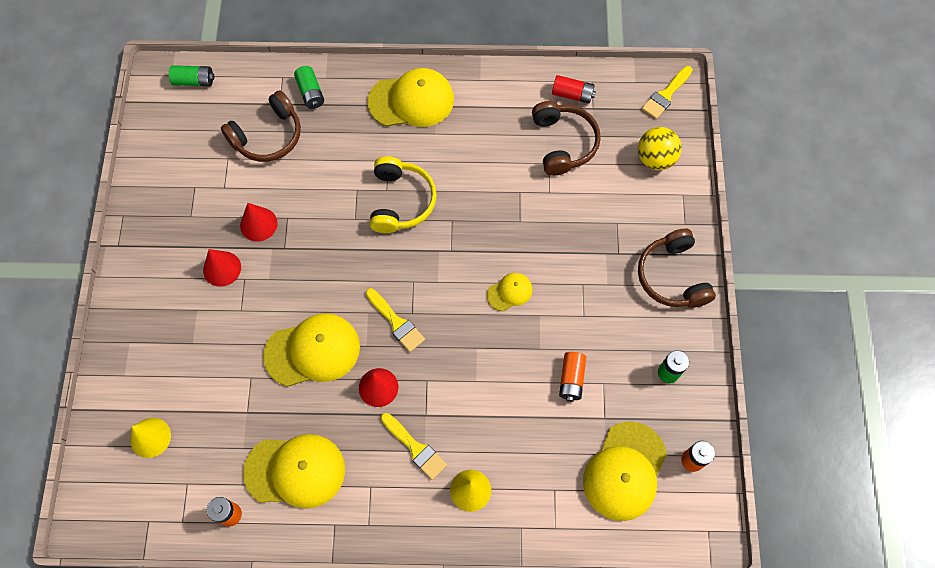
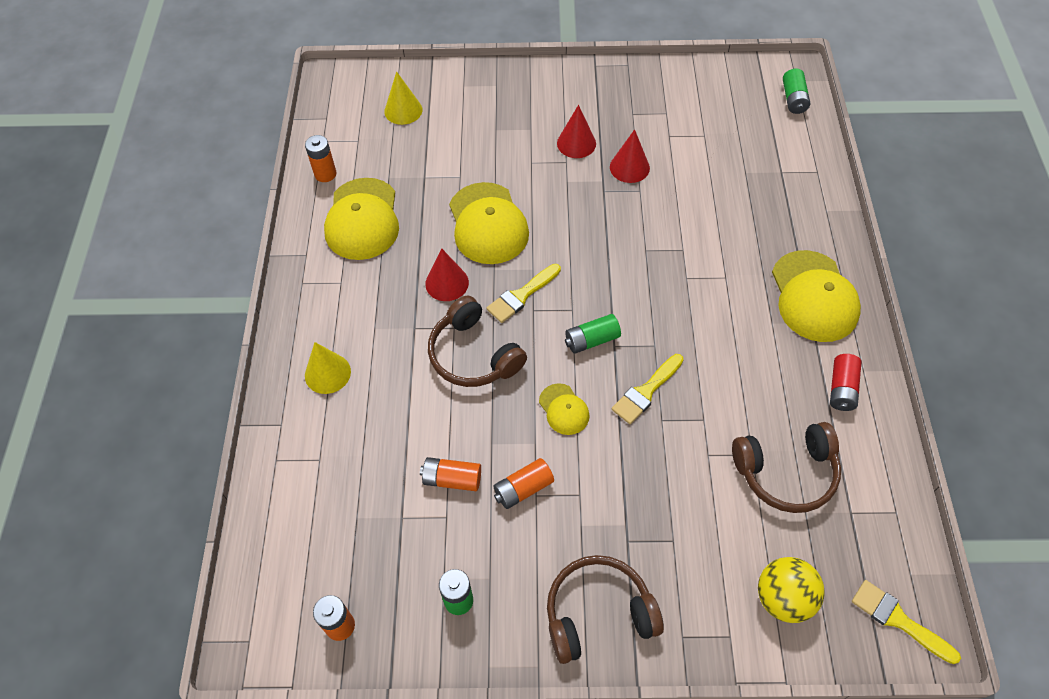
camera: 90 degrees right, 10 degrees down
(268, 136) = (737, 165): brown headphones -> brown headphones (474, 354)
(310, 93) = (802, 198): green battery -> green battery (591, 340)
(400, 201) = (673, 292): yellow headphones -> none
(415, 448) = (378, 320): yellow brush -> yellow brush (646, 391)
(572, 94) = (867, 485): red battery -> red battery (842, 389)
(578, 325) = (523, 489): none -> orange battery
(624, 471) = (333, 539): yellow cap -> none

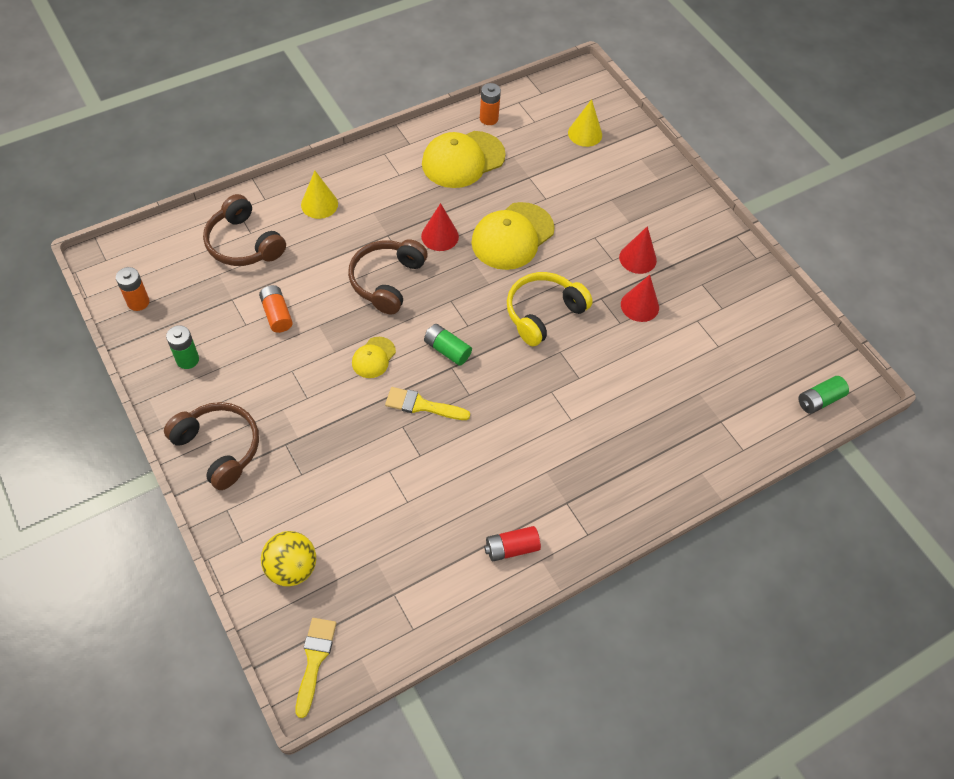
camera: 55 degrees right, 0 degrees up
(521, 295) = (459, 287): yellow brush -> none
(523, 489) = (292, 360): orange battery -> none
(594, 242) = (543, 313): none -> yellow headphones
(786, 472) = (404, 532): brown headphones -> brown headphones (244, 243)
(814, 296) = (595, 494): yellow cap -> none

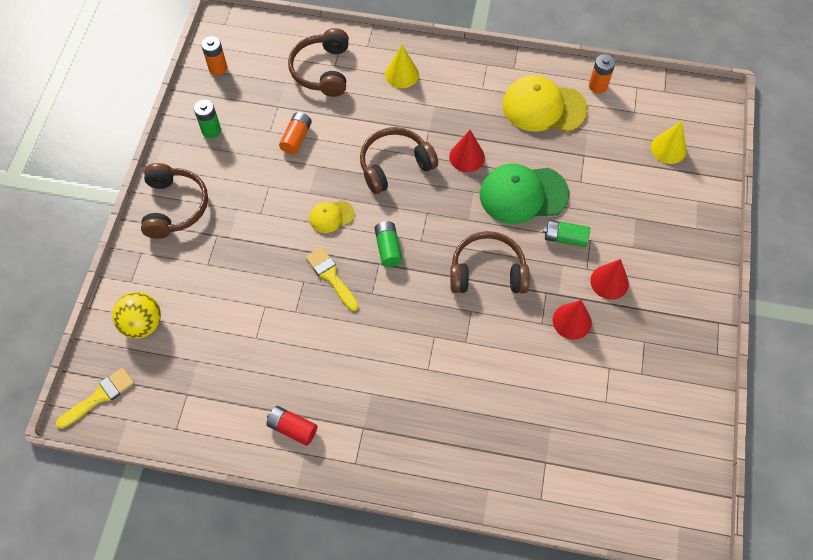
camera: 45 degrees right, 5 degrees up
(512, 236) = (523, 194): yellow cap -> green cap
(543, 313) = (487, 272): yellow headphones -> brown headphones
(819, 400) = (649, 512): green battery -> green battery (565, 238)

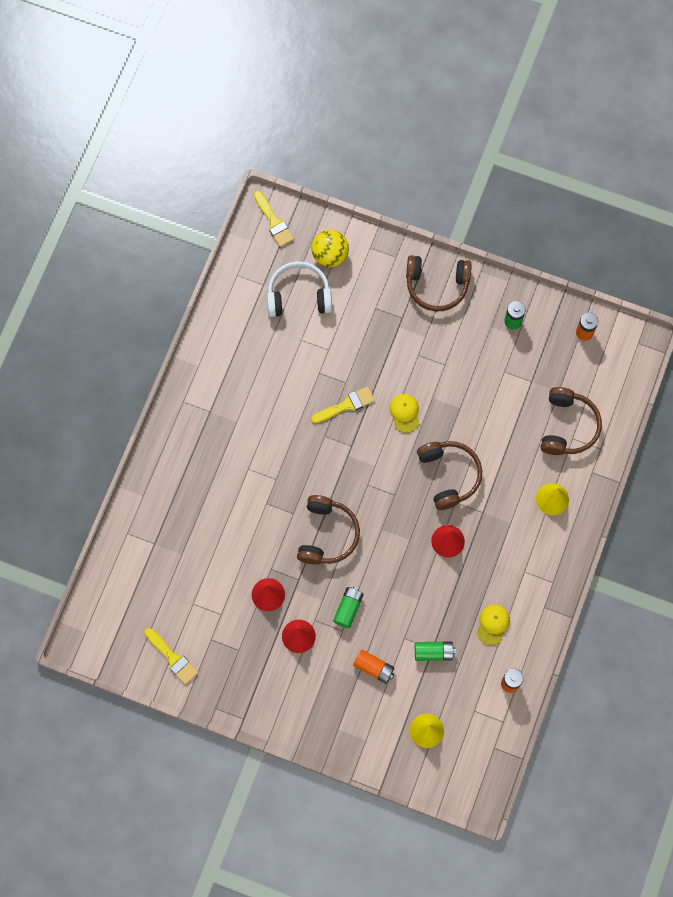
camera: 100 degrees right, 10 degrees up
(198, 350) = (299, 295): none -> white headphones
(292, 428) = (220, 359): red battery -> none
(296, 138) = (493, 394): orange battery -> orange battery (374, 668)
(322, 70) = (567, 426): brown headphones -> brown headphones turned 90 degrees clockwise
(388, 248) = (365, 456): green battery -> green battery (433, 652)
(523, 194) = (399, 582): green cap -> none
(543, 107) = (493, 624): yellow cap -> yellow cap, size x0.51
(676, 412) = (172, 658): none -> yellow brush

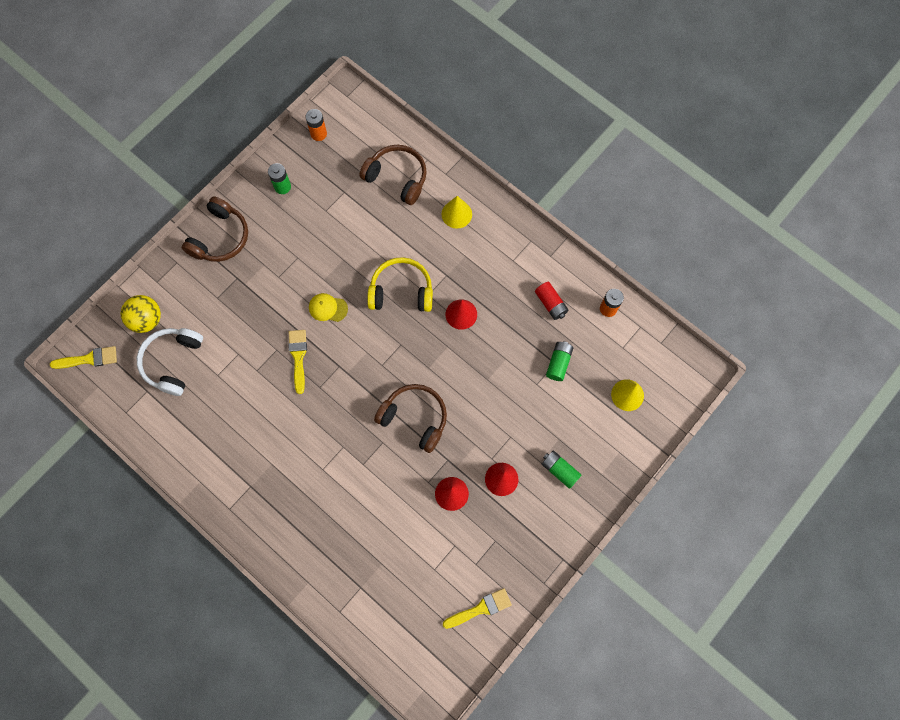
camera: 70 degrees left, 0 degrees up
(348, 609) = (492, 424): green battery -> green battery (559, 470)
(374, 668) = (555, 421): orange battery -> none
(449, 475) = (401, 291): brown headphones -> yellow headphones
(493, 624) = (550, 304): yellow cap -> red battery

